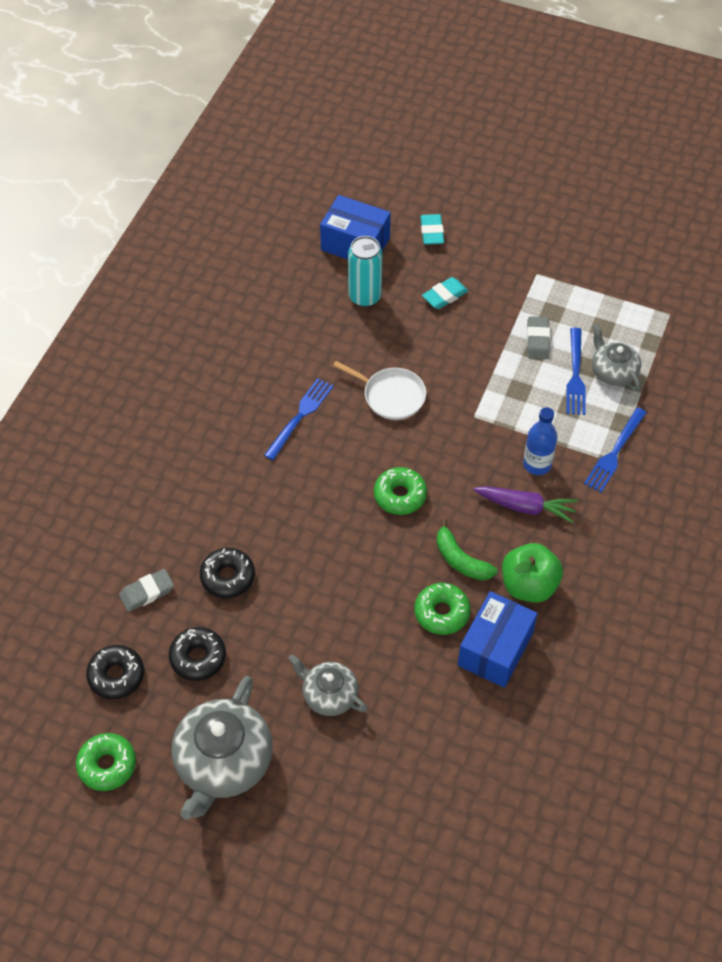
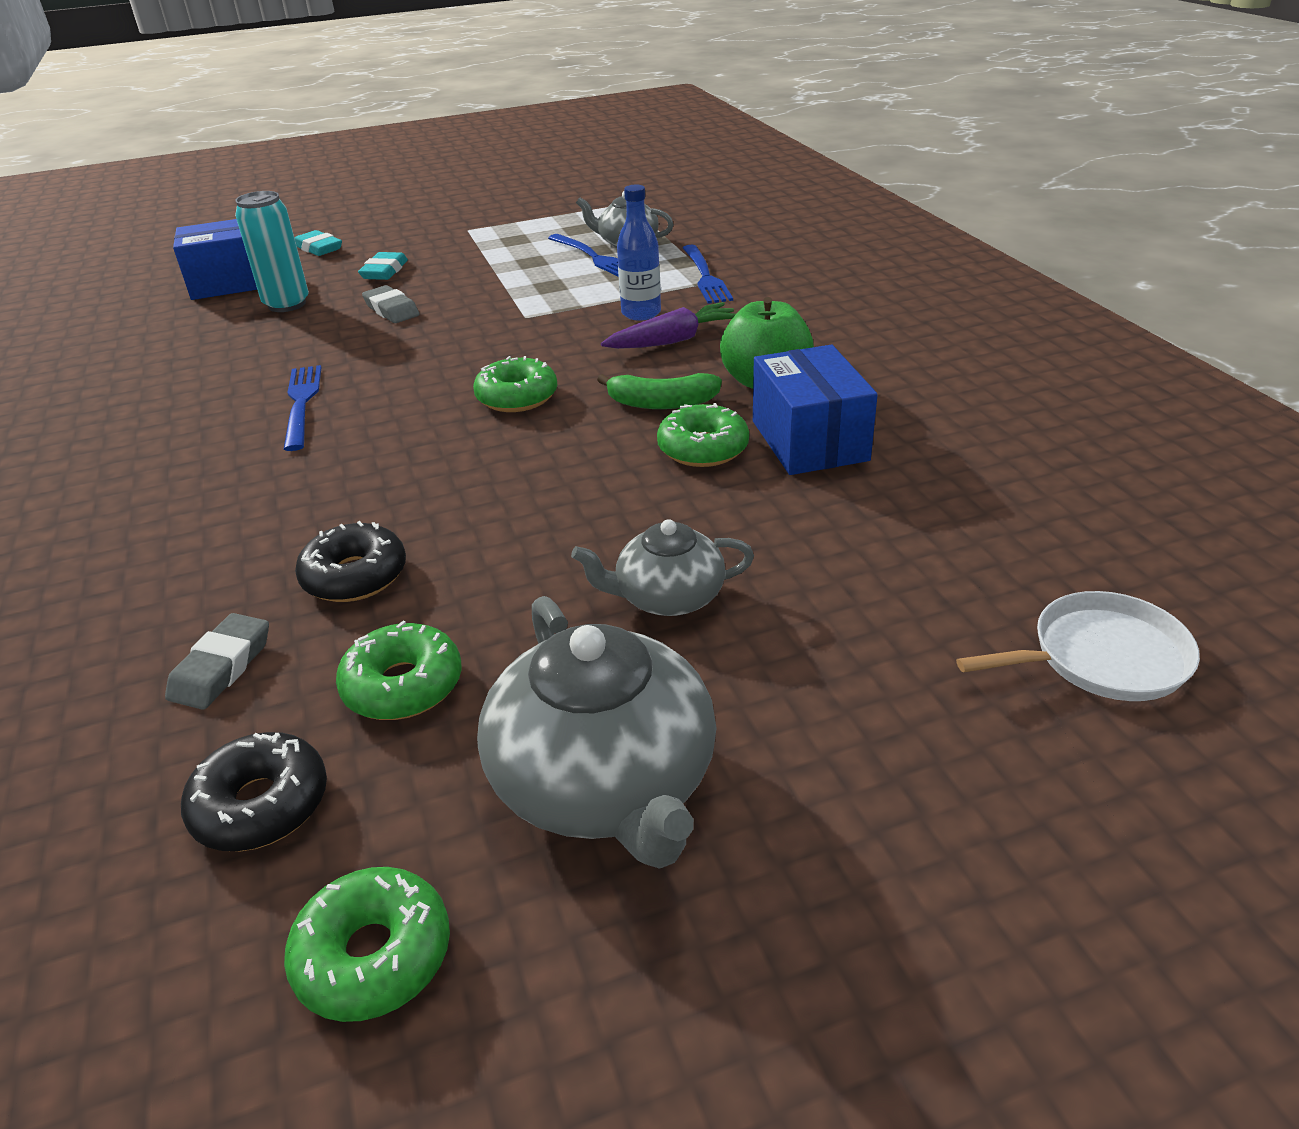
camera: 40 degrees left, 20 degrees down
(198, 657) = (403, 685): black donut -> green donut
(391, 396) = (407, 344): white pan -> white pan (1102, 657)
(537, 340) = (525, 256): grey eraser -> grey eraser (391, 310)

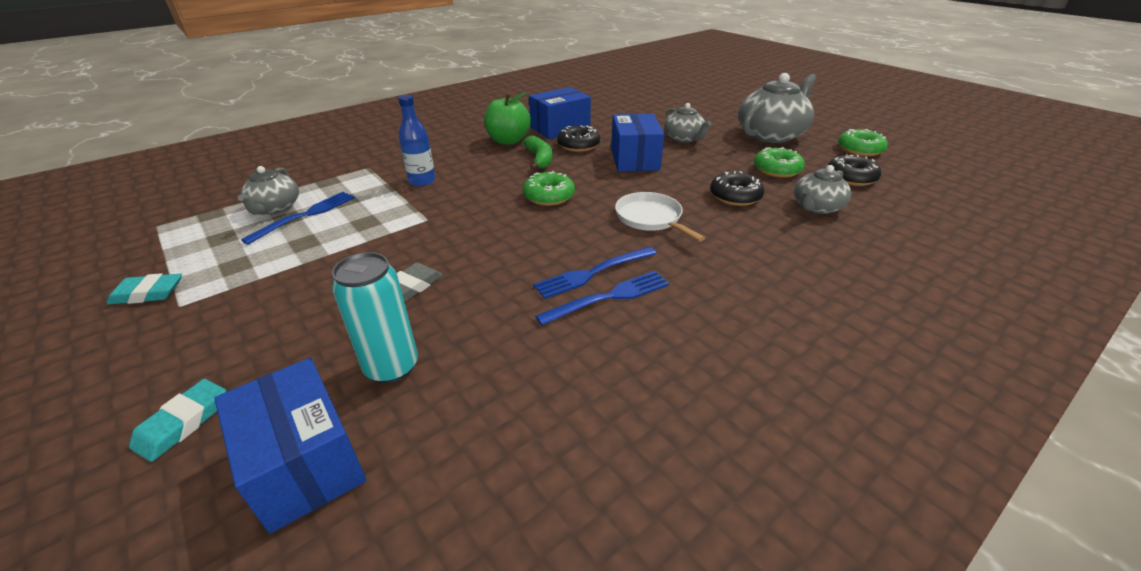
camera: 110 degrees left, 0 degrees up
(222, 667) = (816, 207): grey eraser -> grey teapot
(384, 271) = (302, 325): turquoise eraser -> turquoise eraser (148, 293)
(595, 500) = (634, 159): none -> blue box
(674, 340) = (462, 166): purple carrot -> none
(703, 448) = (578, 145): green donut -> black donut
(706, 277) = (360, 170): blue fork -> blue fork (609, 297)
(1102, 657) = (656, 91): white pan -> white pan (650, 218)

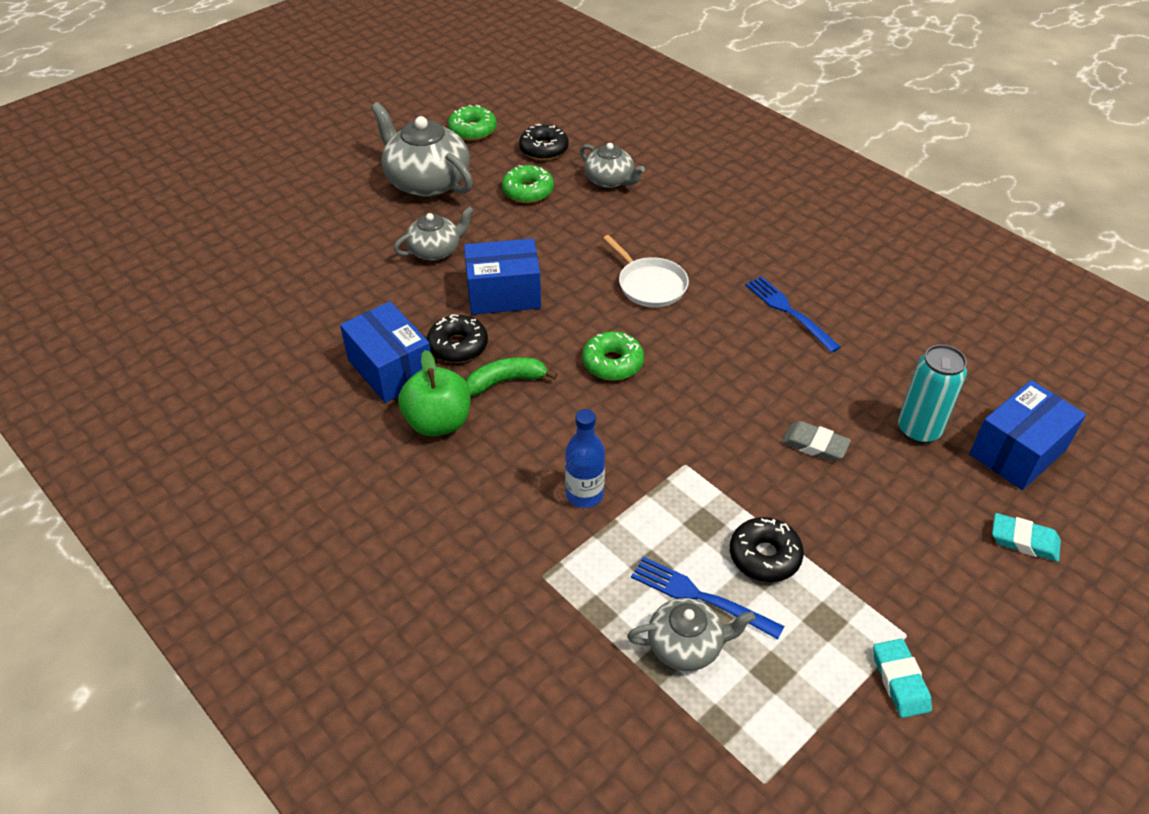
camera: 95 degrees left, 10 degrees up
(592, 273) = (757, 322): blue fork -> none
(650, 218) = (650, 285): white pan -> white pan turned 90 degrees counterclockwise
(735, 196) = (594, 226): black donut -> black donut (764, 556)

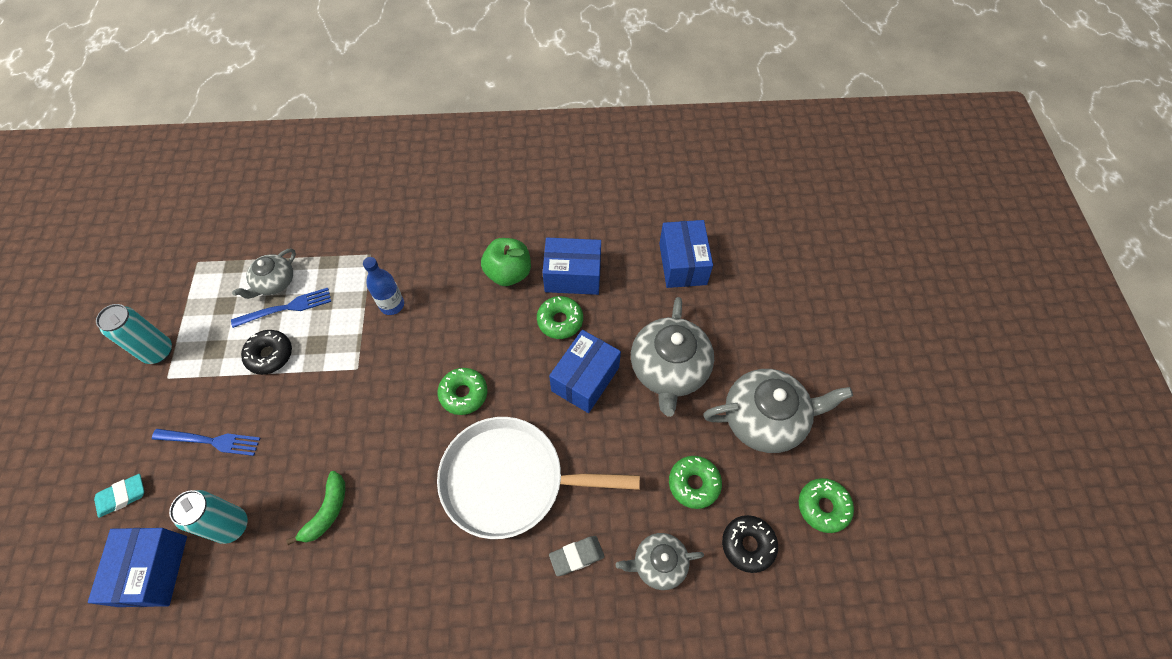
camera: 130 degrees right, 15 degrees up
(296, 299) = (682, 264): none -> blue box
(435, 250) = (669, 369): grey teapot -> grey teapot, size x1.74
(458, 346) = (560, 321): black donut -> green donut
(505, 381) = (506, 325): green banana -> green banana (327, 511)
(650, 285) = (509, 480): white pan -> white pan, size x1.92
(788, 311) = (394, 553): blue fork -> blue fork (211, 441)
(814, 445) = (292, 450): grey eraser -> grey eraser (576, 556)
(900, 681) = (158, 351): turquoise eraser -> turquoise can

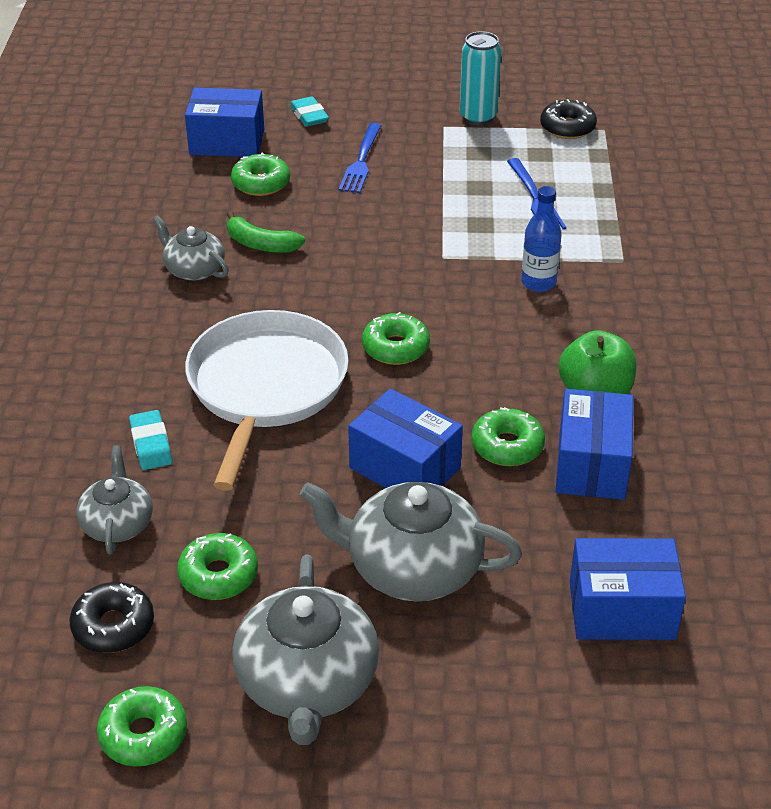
camera: 95 degrees right, 20 degrees down
(232, 526) = (261, 183): turquoise can -> green donut
(270, 355) = (467, 191): black donut -> black donut (567, 127)
(274, 282) = (574, 187): grey teapot -> grey teapot (193, 269)
(576, 556) = (151, 444): grey eraser -> turquoise eraser

